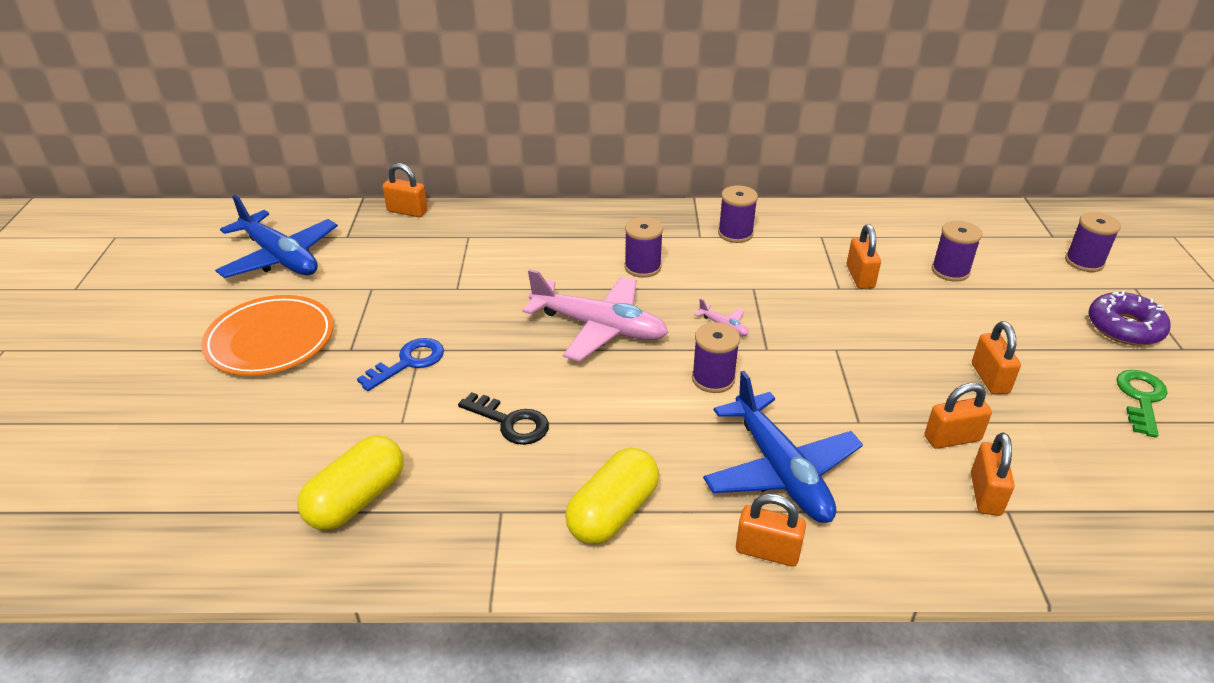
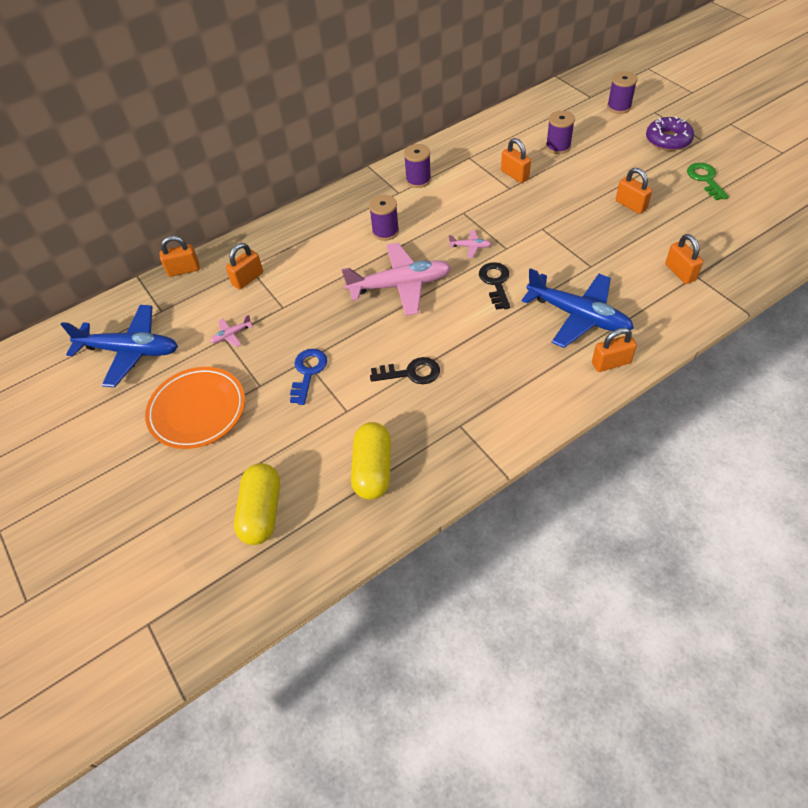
camera: 30 degrees left, 15 degrees up
(380, 289) = (231, 335): none -> pink plane
(612, 513) = (518, 389): yellow capsule -> yellow capsule (261, 512)
(713, 379) = (495, 282): purple spool -> black key
(952, 438) = (641, 250): orange padlock -> orange padlock (248, 279)

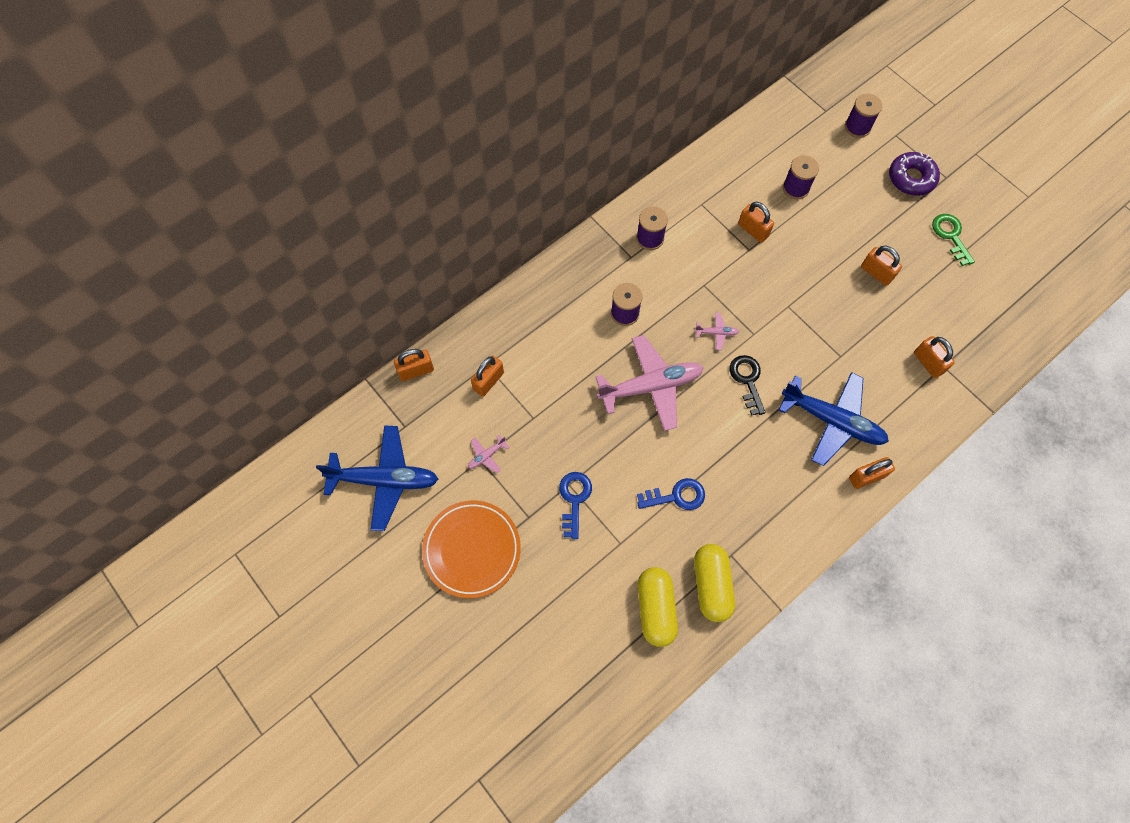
camera: 10 degrees left, 15 degrees up
(261, 512) = (559, 660): yellow capsule -> yellow capsule (711, 585)
(411, 373) = (676, 496): black key -> blue key

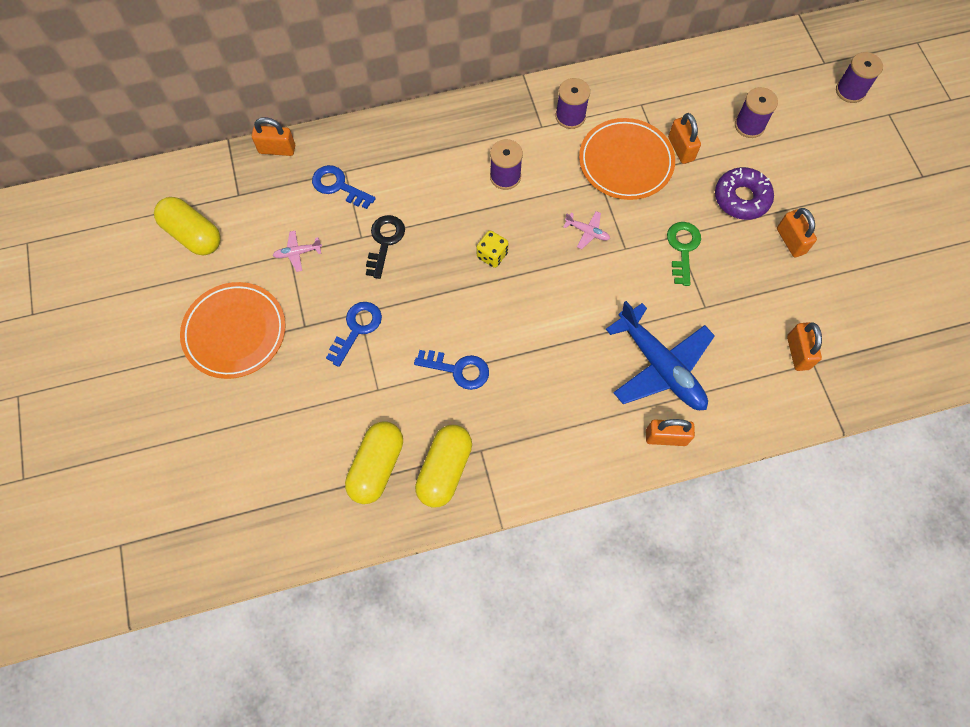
camera: 25 degrees right, 0 degrees up
(385, 480) = (193, 235): blue plane -> yellow capsule
(488, 381) = (338, 186): orange padlock -> blue key
(651, 386) = (492, 255): pink plane -> yellow dice
(715, 260) = (625, 162): none -> orange plate
(747, 380) = (593, 290): black key -> black key (384, 241)
(911, 178) = (882, 162): purple donut -> purple donut (741, 198)
(950, 236) = (895, 236): green key -> green key (682, 248)

